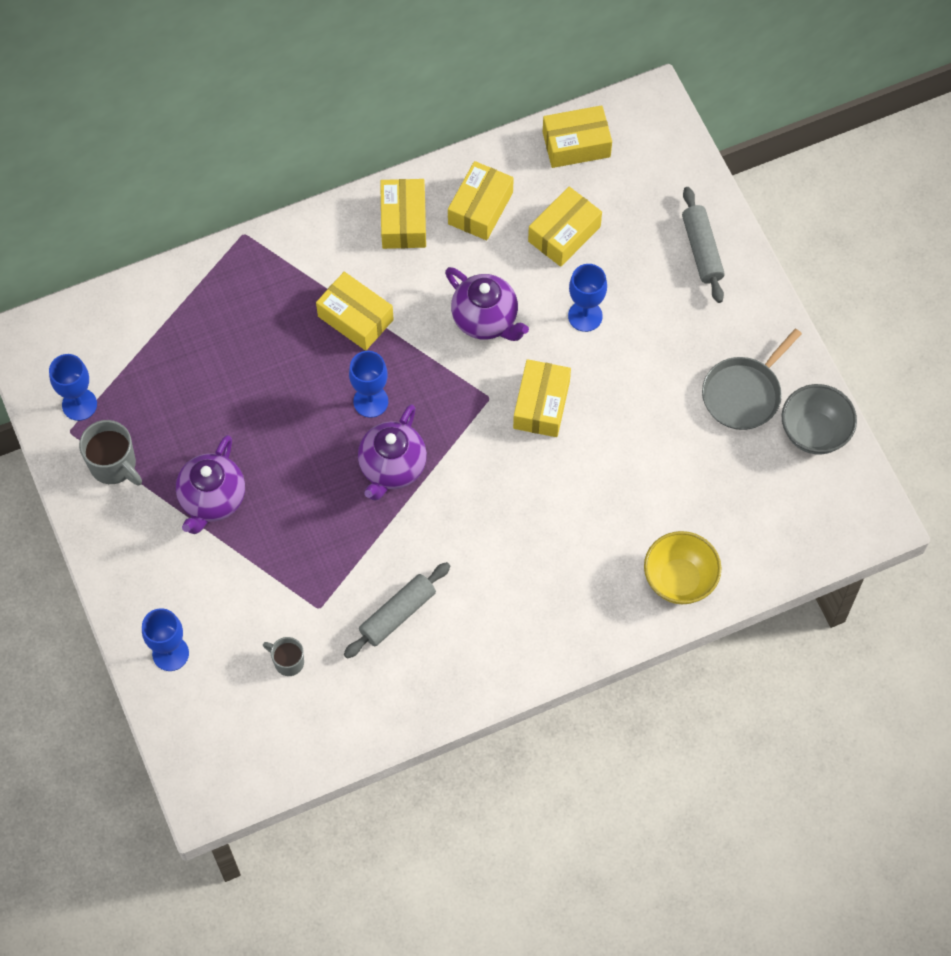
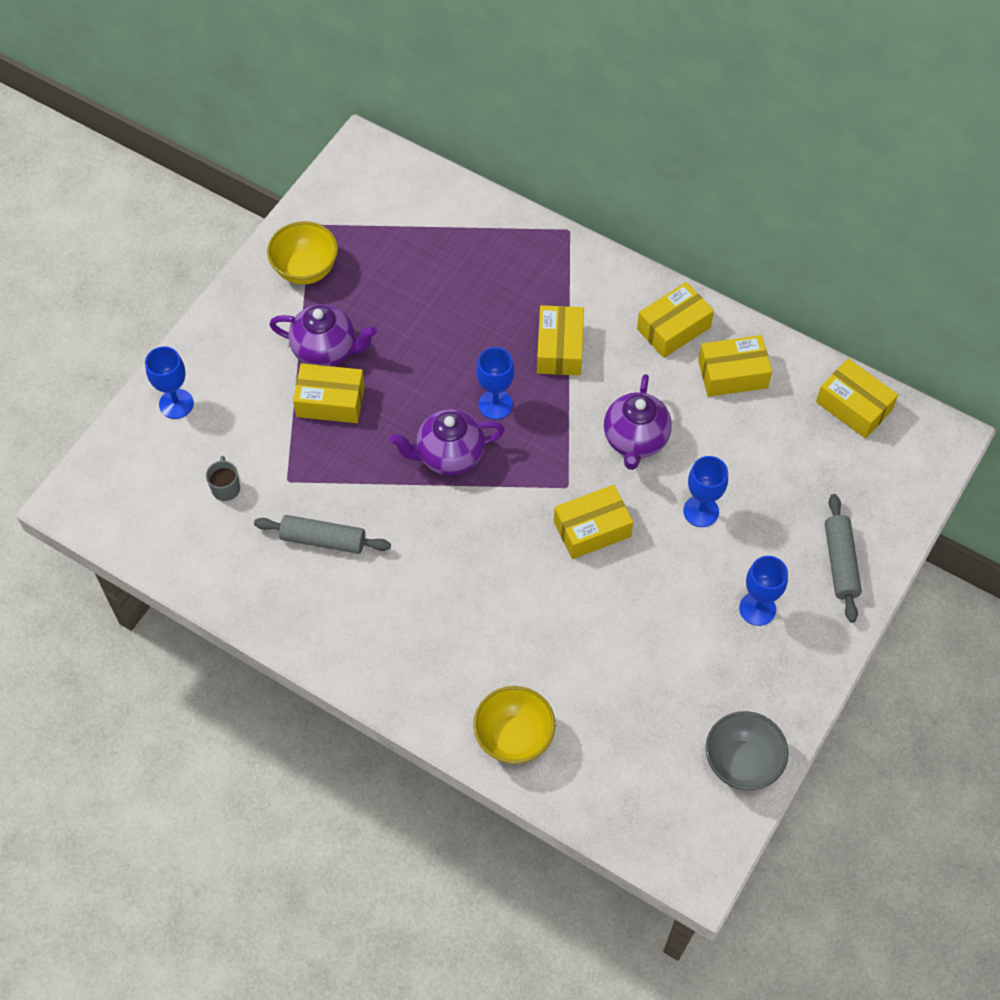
camera: 55 degrees right, 5 degrees down
(79, 404) = (338, 217): blue goblet -> blue goblet (757, 608)
(114, 465) = (305, 269): grey mug -> yellow bowl
(212, 500) = (326, 351): purple teapot -> purple teapot turned 150 degrees counterclockwise
(564, 234) = (763, 449): yellow box -> yellow box (330, 401)
(702, 250) = (840, 562): grey rolling pin -> grey rolling pin turned 45 degrees counterclockwise
(744, 393) = (732, 681): grey pan -> none

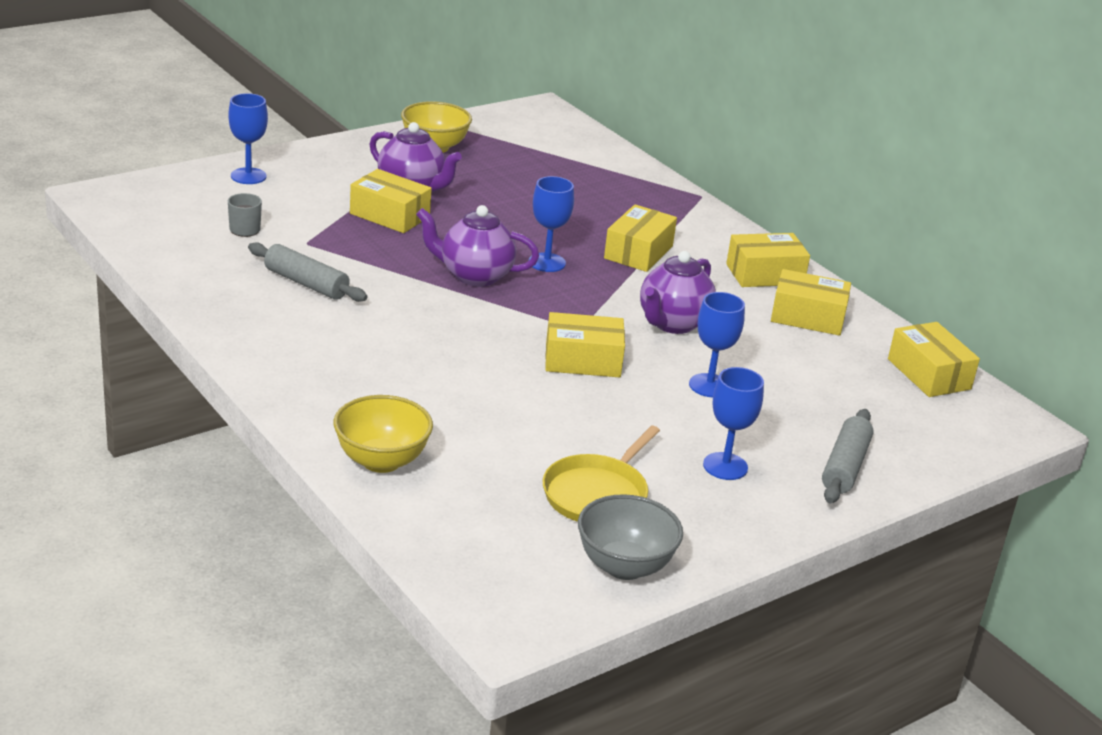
camera: 20 degrees right, 30 degrees down
(684, 691) = (597, 494): none -> yellow pan

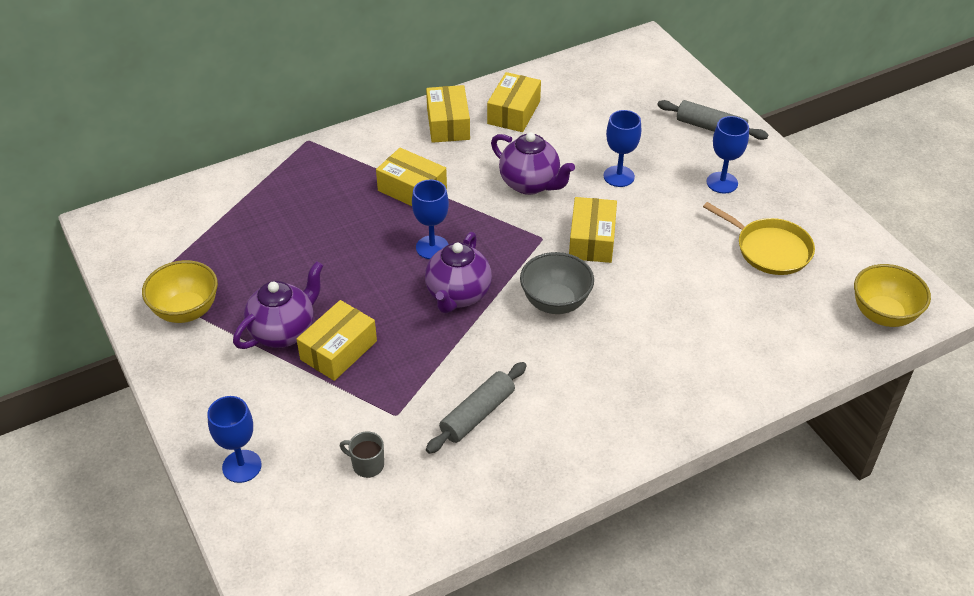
camera: 80 degrees left, 15 degrees up
(381, 461) = (755, 366): yellow bowl -> yellow bowl (883, 314)
(624, 566) = (848, 244): grey bowl -> grey bowl (555, 302)
(929, 374) = (588, 70): yellow box -> none

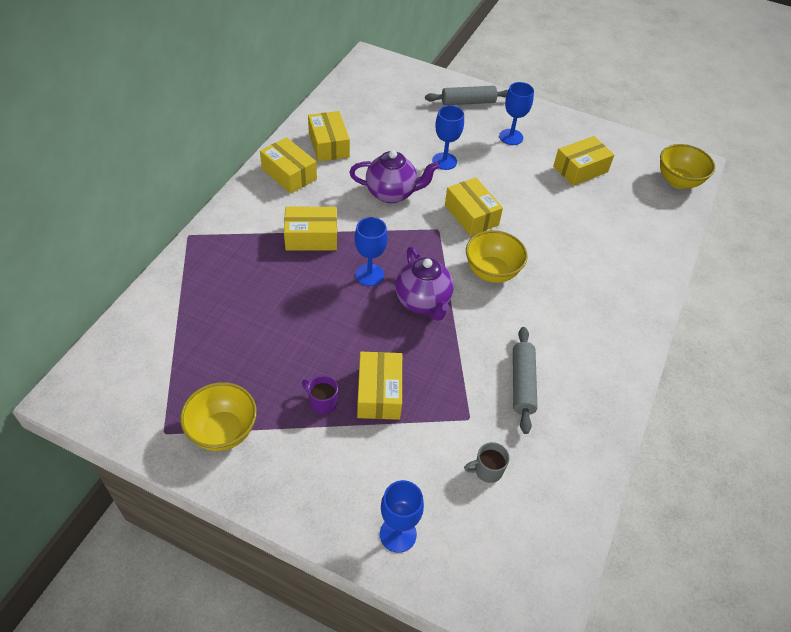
camera: 40 degrees left, 5 degrees up
(283, 332) = (322, 403): purple teapot -> purple mug
(555, 302) = (492, 272): grey bowl -> yellow bowl
(769, 249) = (580, 169): yellow pan -> yellow box

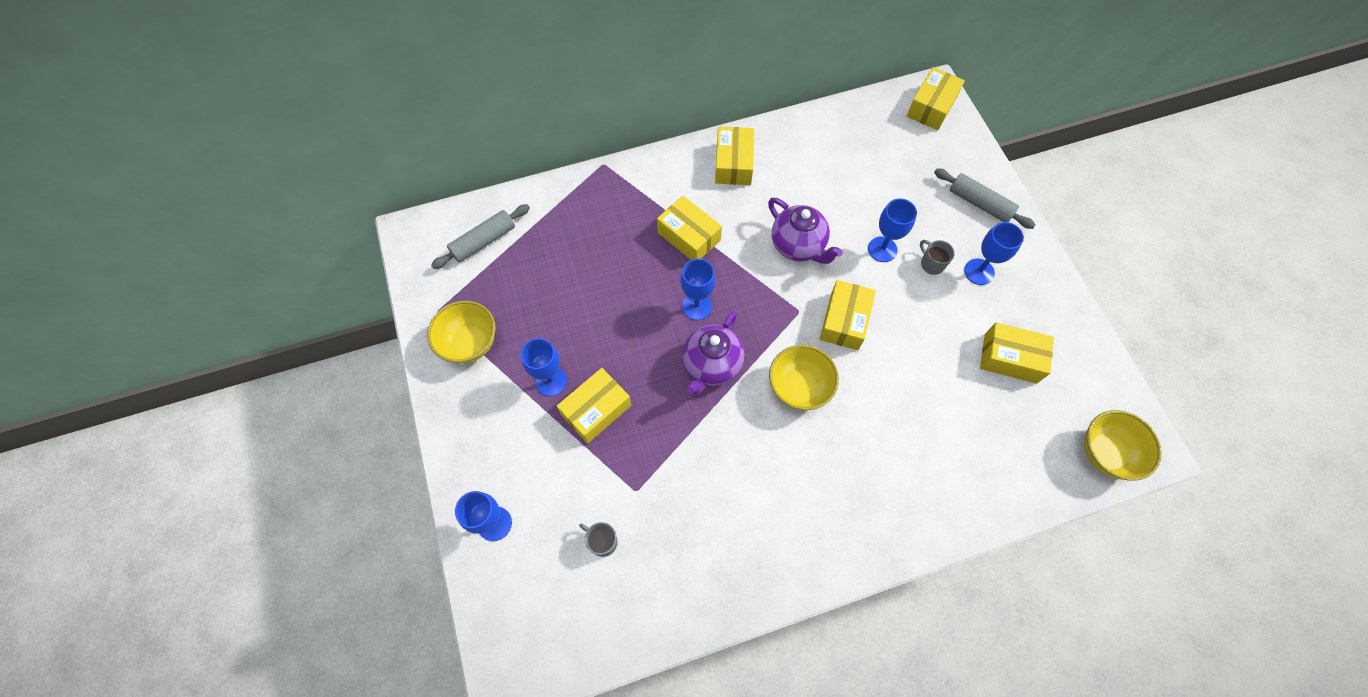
camera: 50 degrees right, 15 degrees up
(322, 403) = (551, 381): purple mug -> blue goblet
(329, 145) = (796, 158): yellow box -> yellow box (931, 107)
(481, 150) = (931, 264): none -> grey mug
(522, 384) = (708, 503): grey rolling pin -> grey rolling pin (484, 241)

